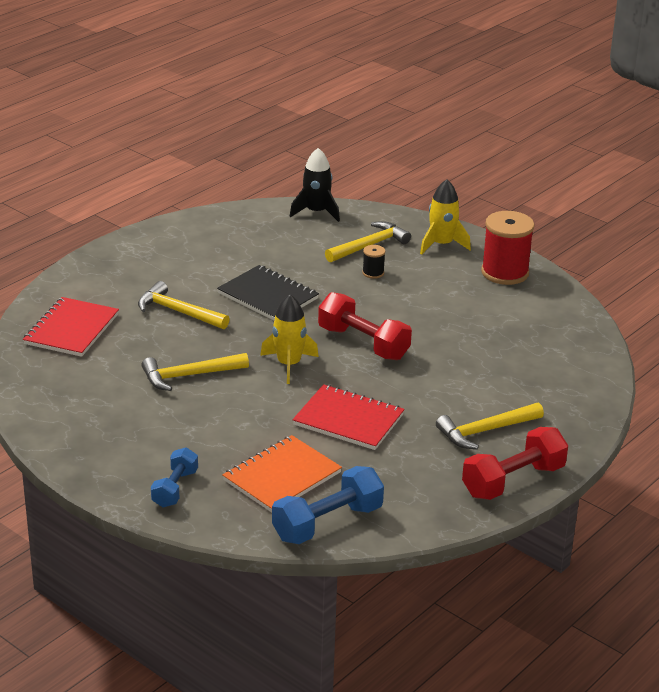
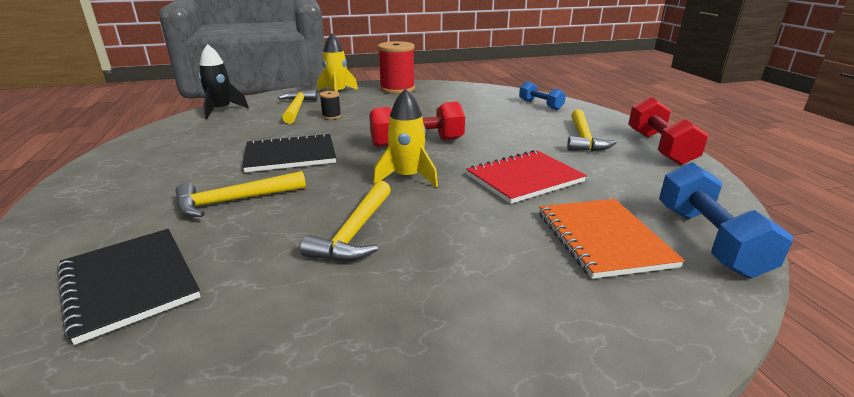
camera: 55 degrees left, 5 degrees down
(71, 329) = (129, 283): red notebook -> black notebook
(175, 488) = (591, 327): blue dumbbell -> blue dumbbell (540, 105)

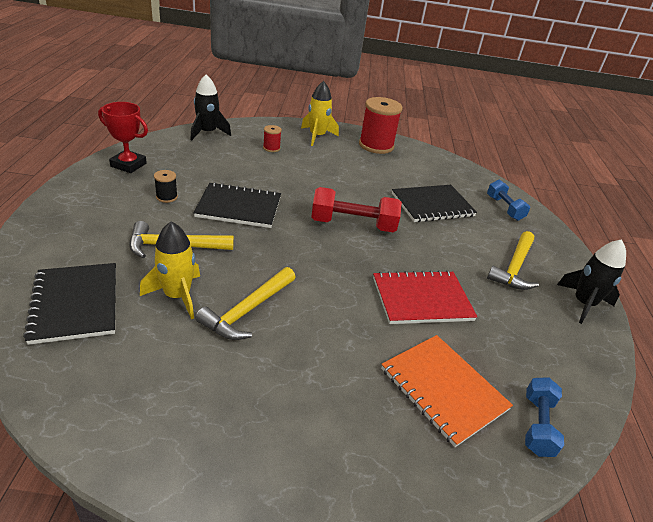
camera: 15 degrees right, 10 degrees up
(141, 149) = (128, 165): none -> red trophy
(297, 108) = (271, 148): yellow hammer -> red spool
(331, 116) = (296, 167): black spool -> black spool (166, 197)
(407, 177) = (320, 264): yellow rocket -> yellow rocket (177, 296)
(478, 115) = (432, 205): none -> black notebook
(603, 239) = (443, 389): orange notebook -> orange notebook turned 45 degrees counterclockwise
(659, 148) = (583, 304): red dumbbell -> black rocket
(708, 240) = (537, 425): blue dumbbell -> blue dumbbell, size x0.62

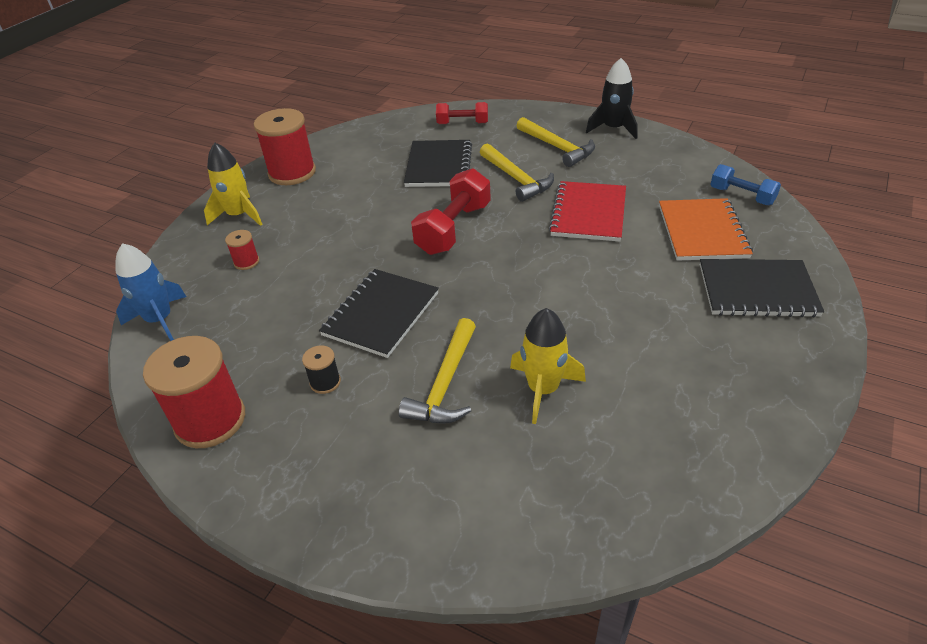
camera: 60 degrees left, 5 degrees up
(75, 304) = (536, 487): black notebook -> black notebook (757, 290)
(128, 165) = (210, 420): red trophy -> red spool
(207, 133) = (160, 320): black rocket -> blue rocket
(248, 310) = (580, 334): yellow hammer -> yellow hammer (516, 178)
(443, 389) = (702, 231): orange notebook -> orange notebook turned 75 degrees counterclockwise
(504, 208) = (462, 123): blue dumbbell -> red dumbbell

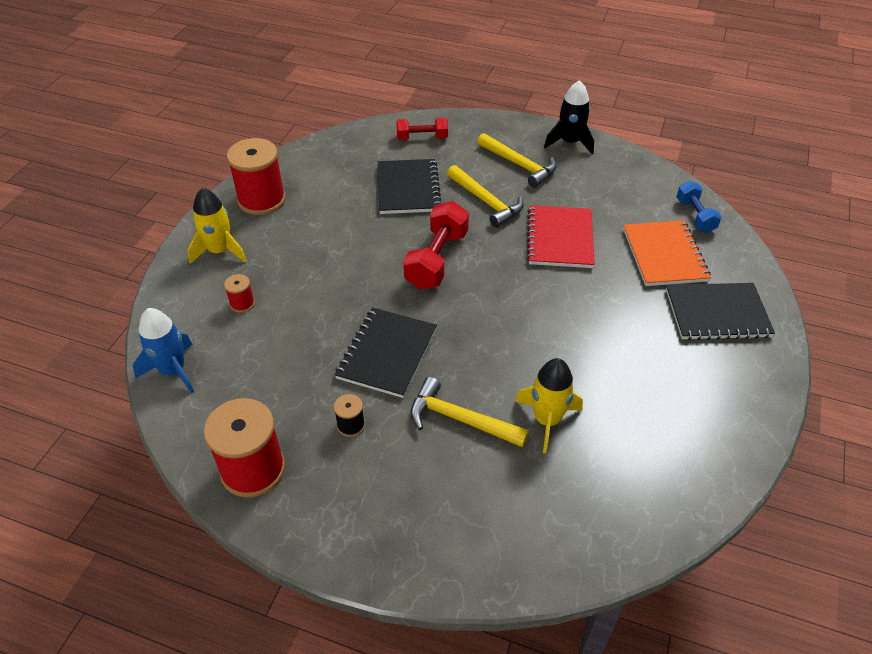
camera: 10 degrees left, 5 degrees up
(445, 383) = (460, 419): yellow hammer -> yellow hammer turned 105 degrees clockwise
(742, 196) = (695, 216): blue dumbbell -> blue dumbbell turned 45 degrees clockwise

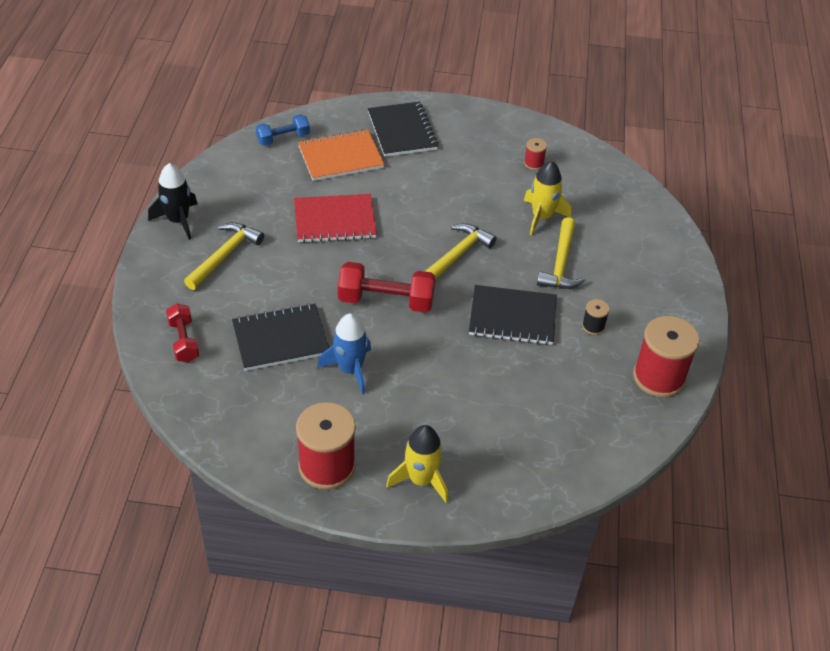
camera: 105 degrees left, 0 degrees up
(173, 371) = (588, 465): blue rocket -> blue rocket (350, 369)
(242, 303) = (489, 437): red spool -> red spool (533, 163)
(486, 202) = (291, 275): yellow hammer -> yellow hammer (456, 256)

